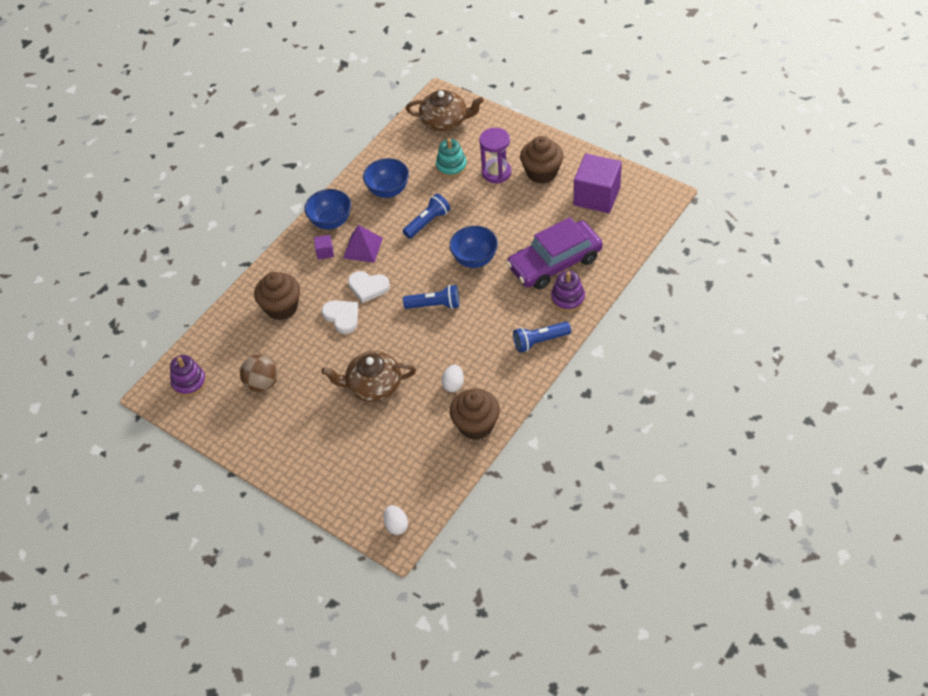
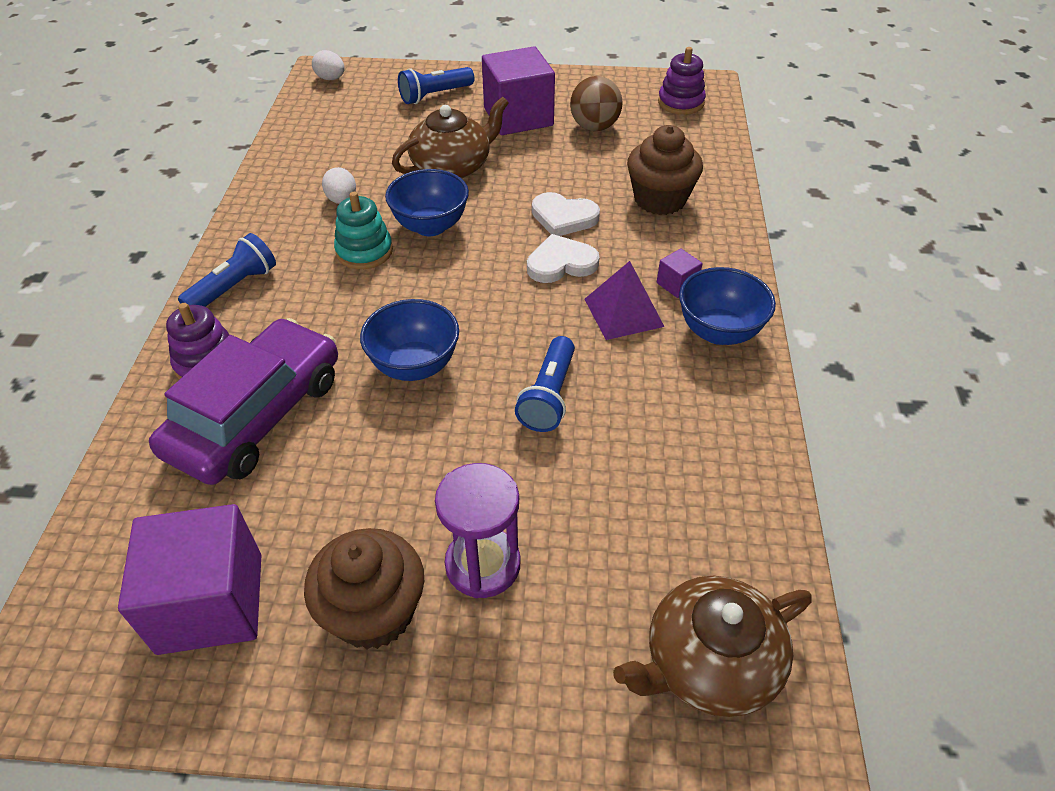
camera: 145 degrees right, 5 degrees down
(299, 416) = (518, 117): none -> purple cube
(388, 190) = (676, 426): blue bowl -> blue bowl (430, 226)
(434, 305) = (436, 276): blue flashlight -> blue flashlight (435, 95)
(451, 166) = (594, 536): turquoise stacking toy -> turquoise stacking toy (364, 251)
(476, 425) = (285, 173): brown cupcake -> none

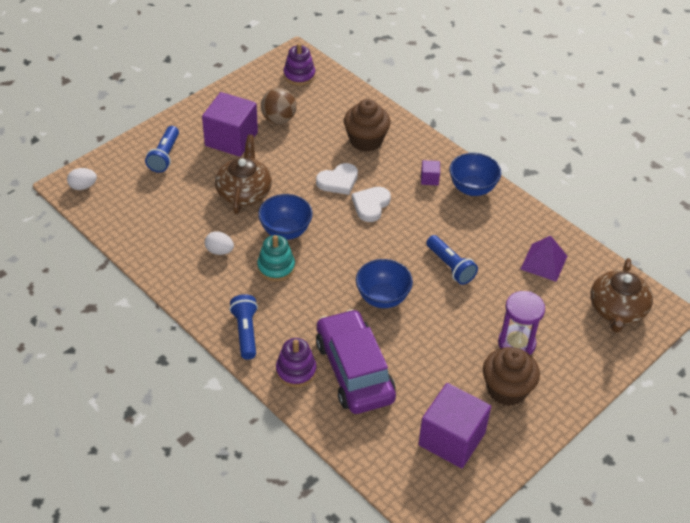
camera: 50 degrees left, 0 degrees up
(623, 312) = (427, 208): purple pyramid -> purple pyramid (544, 262)

